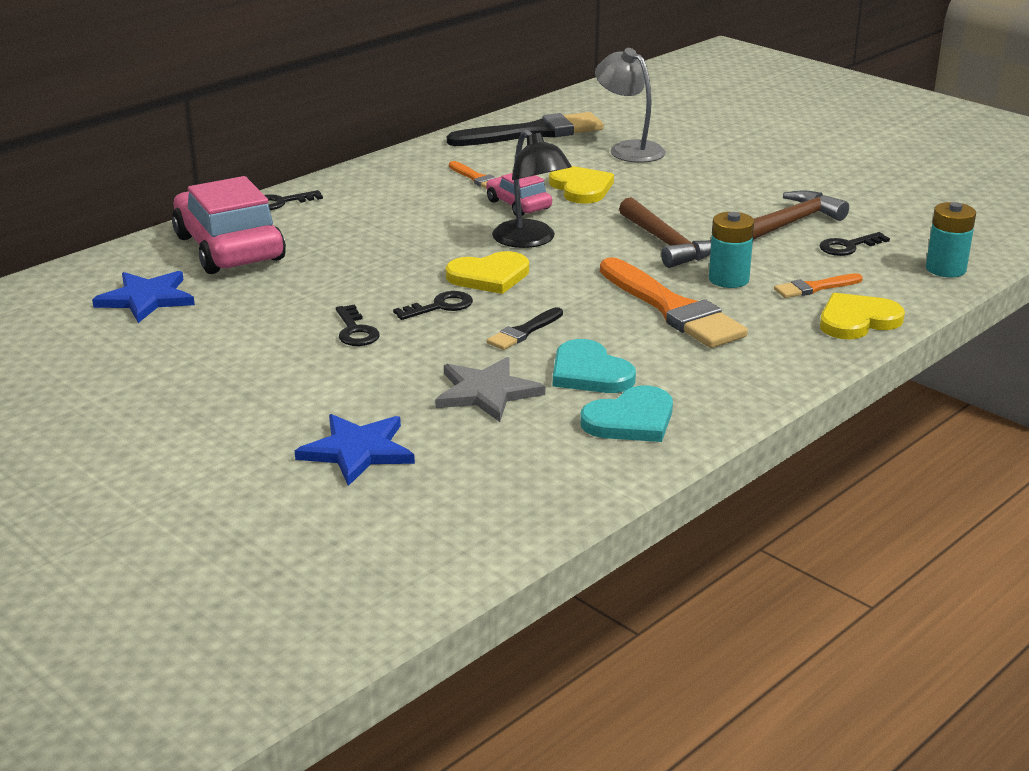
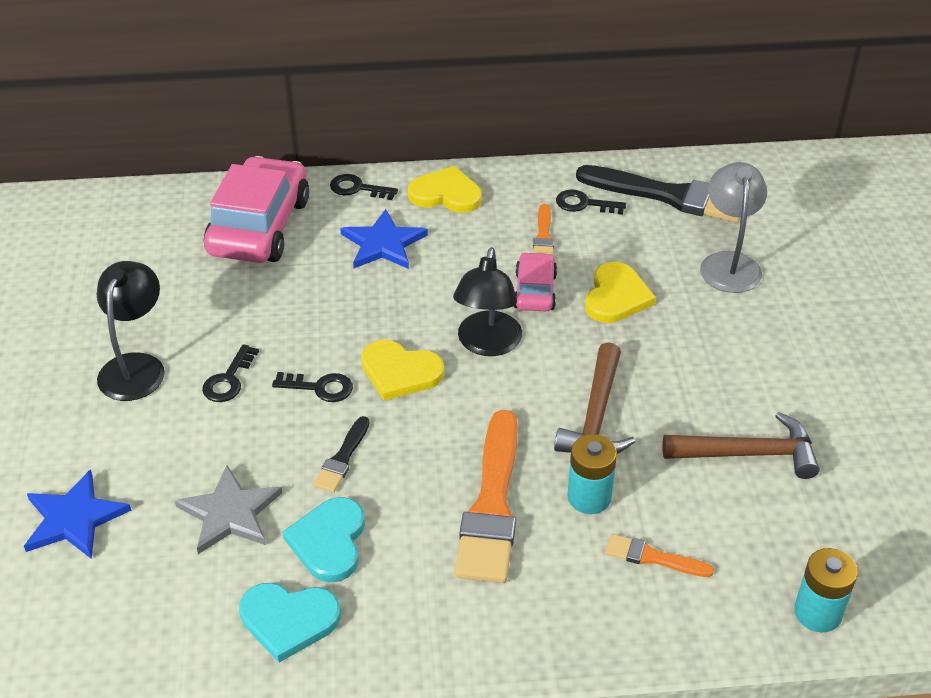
camera: 40 degrees right, 15 degrees up
(146, 299) = (142, 256): blue star -> blue star (383, 244)
(257, 355) = (136, 366): none -> black lamp
(524, 332) = (342, 458): black brush -> black brush turned 60 degrees counterclockwise
(848, 246) = (761, 520): black key -> black key (584, 204)
(857, 320) = (633, 627): yellow heart -> yellow heart (446, 194)

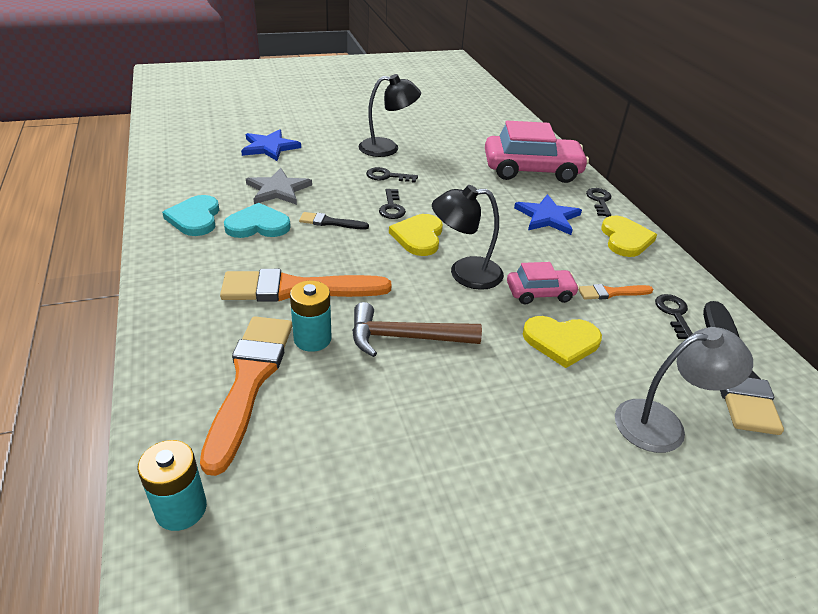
camera: 75 degrees right, 5 degrees down
(653, 557) = (249, 381): orange brush -> orange brush, size x2.08
(749, 453) = (386, 447): brown hammer -> none

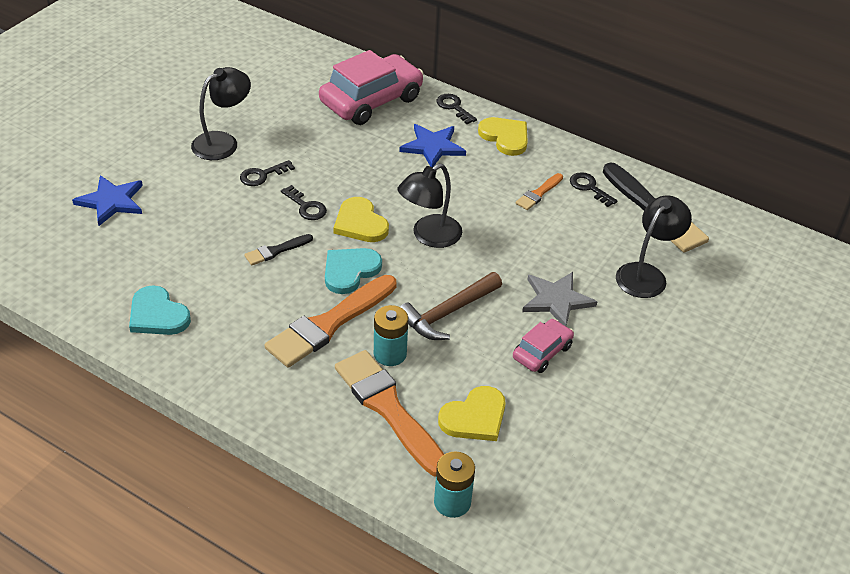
camera: 40 degrees left, 5 degrees up
(258, 225) = (221, 289): turquoise heart -> turquoise heart (350, 271)
(278, 190) = (187, 244): grey star -> grey star (556, 300)
(540, 293) = (494, 222): pink car -> pink car (542, 352)
(561, 341) = (544, 253): yellow heart -> yellow heart (474, 417)
(663, 424) = (646, 274): grey lamp -> black lamp

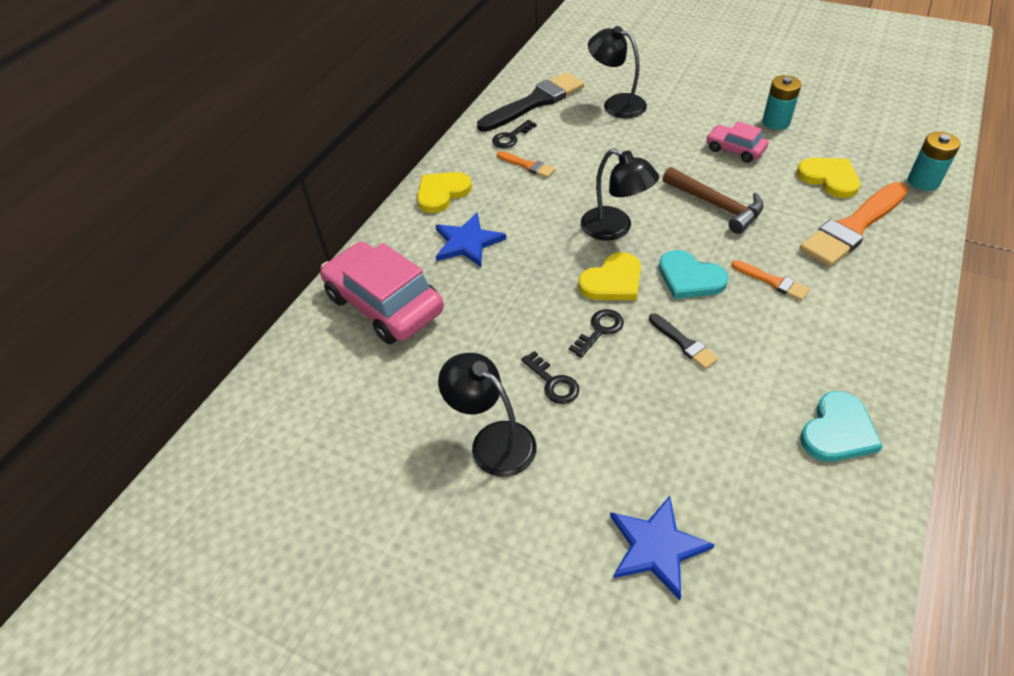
camera: 90 degrees left, 5 degrees up
(329, 324) = (772, 281): orange brush -> orange brush, size x0.48
(390, 354) = (788, 235): turquoise battery -> turquoise battery (776, 122)
(454, 107) = (392, 234): black key -> none
(556, 300) = (669, 146): grey star -> none

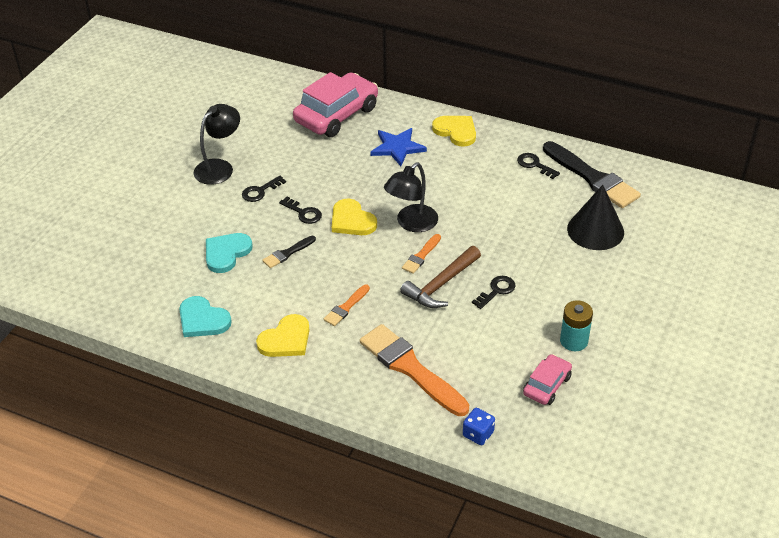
camera: 85 degrees right, 5 degrees down
(527, 165) = (494, 175): orange brush -> orange brush (421, 256)
(616, 104) = (595, 230): black lamp -> black cone
(656, 547) = (138, 231): blue star -> none
(689, 278) = (353, 261): turquoise heart -> turquoise heart (226, 253)
(717, 167) = (496, 291): none -> black key
(735, 150) = (524, 305): pink car -> pink car (546, 385)
(829, 178) = (481, 365): yellow heart -> yellow heart (286, 339)
(923, 181) = (478, 434): turquoise battery -> blue dice

